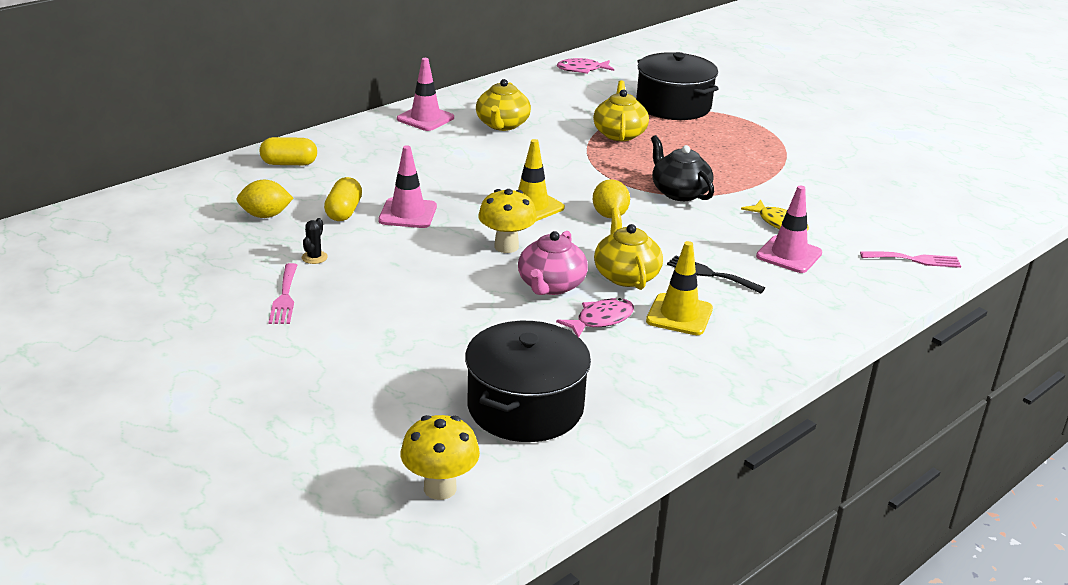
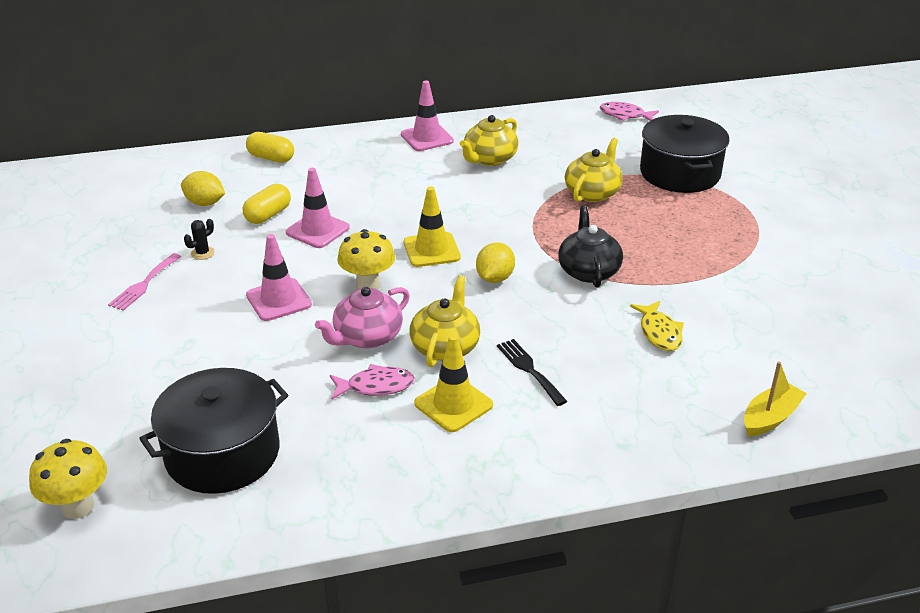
camera: 30 degrees right, 5 degrees up
(789, 255) = (632, 371): pink traffic cone -> pink traffic cone (279, 300)
(915, 260) = (770, 418): pink fork -> yellow boat

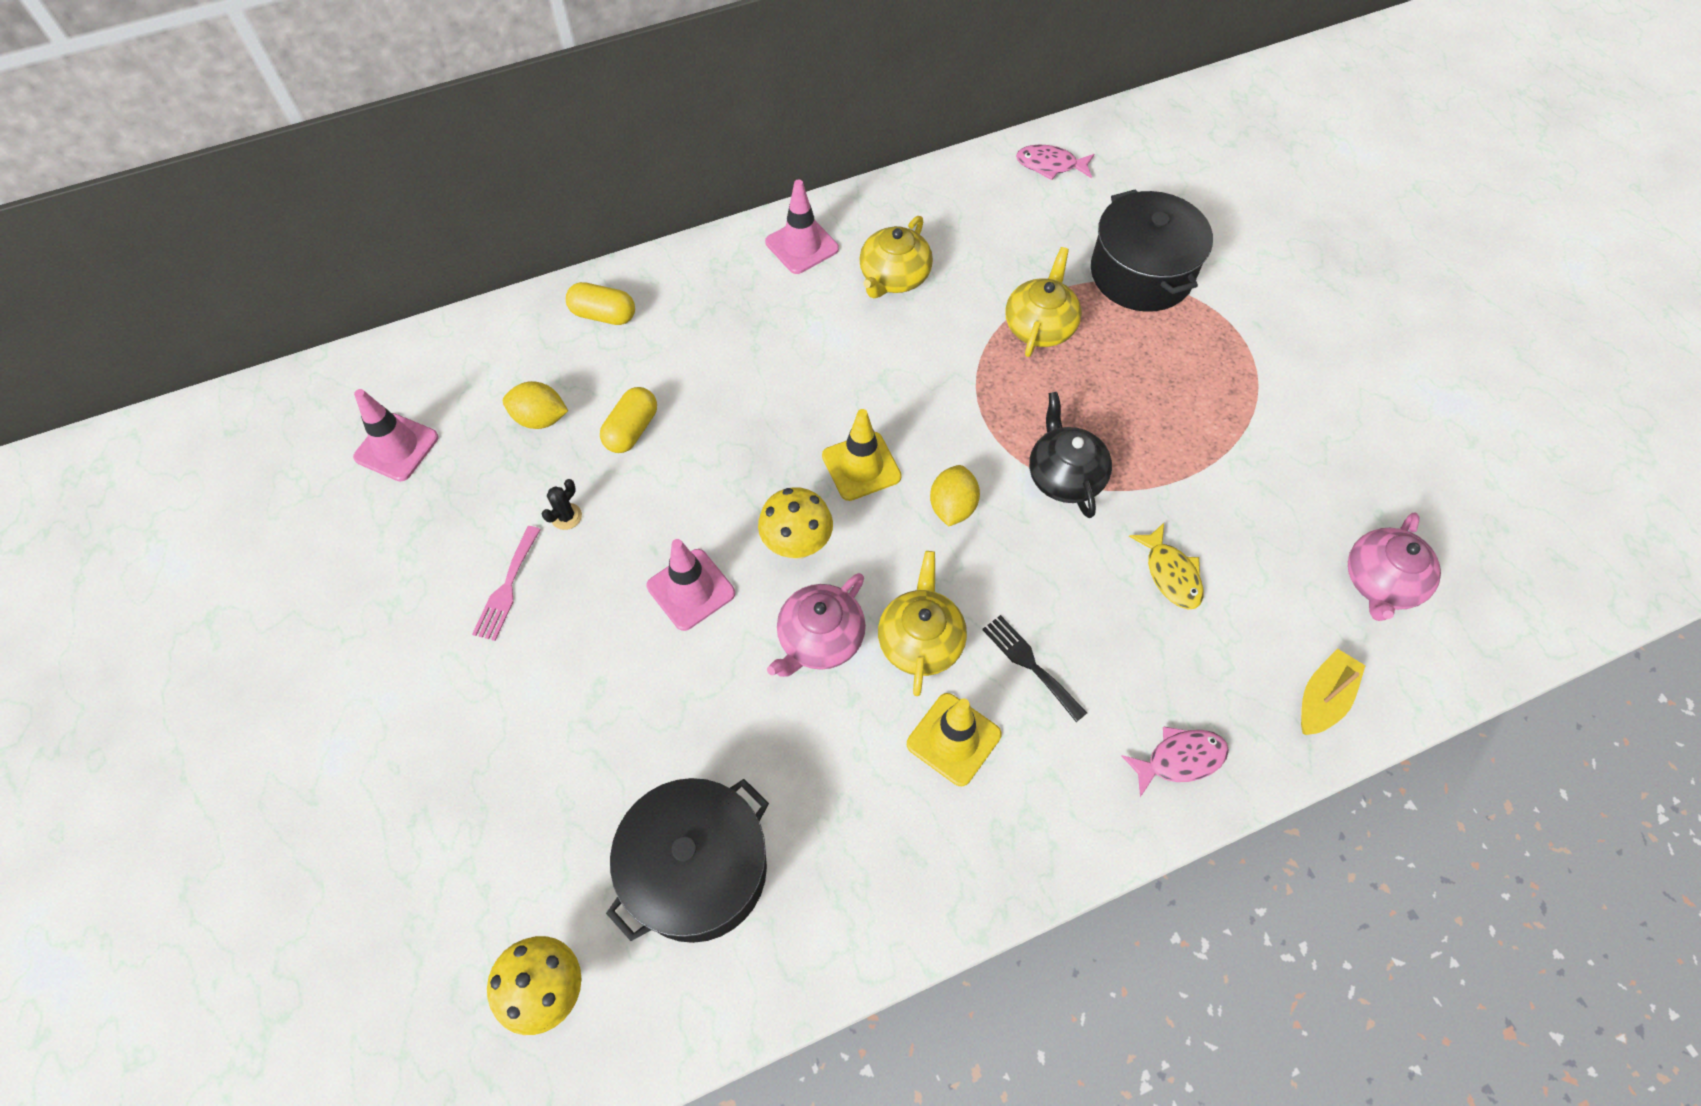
camera: 10 degrees left, 25 degrees up
(317, 230) = (705, 450): pink traffic cone -> pink traffic cone (396, 447)
(376, 386) = (853, 724): pink fish -> pink fish (1180, 759)
(836, 356) = (1380, 582): none -> pink teapot

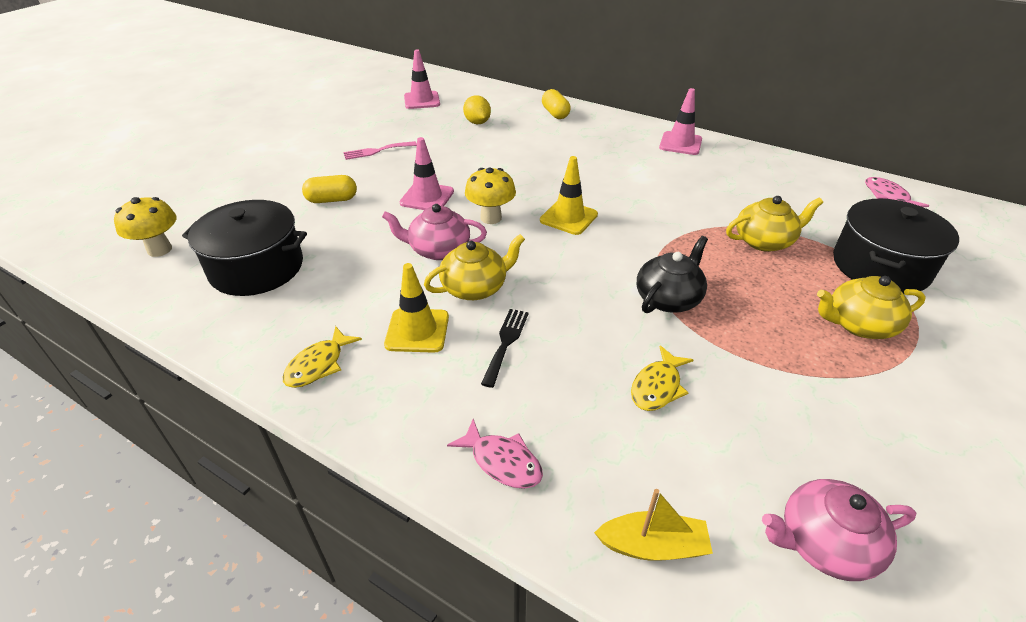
camera: 55 degrees right, 20 degrees down
(566, 516) = (431, 149): black cactus -> none
(632, 430) = (501, 145): yellow capsule -> yellow capsule (332, 200)
(894, 277) = (709, 177): yellow teapot -> yellow teapot (858, 324)
(942, 868) = (318, 365): none -> yellow fish
(952, 507) = (584, 261): yellow lemon -> none

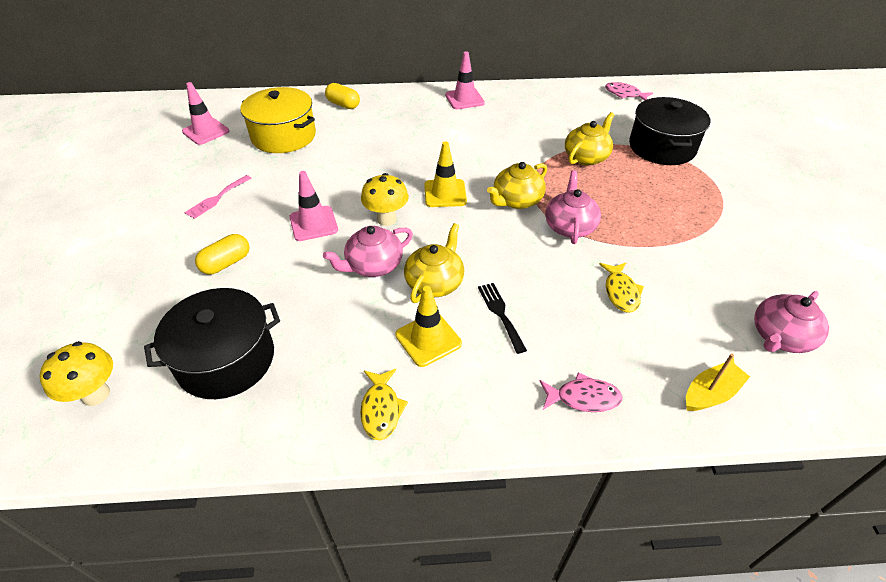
camera: 35 degrees left, 5 degrees up
(477, 122) = (284, 136): yellow lemon -> yellow pot
(668, 298) = (569, 226): black teapot -> pink teapot
(858, 324) = (684, 193): yellow teapot -> yellow teapot (516, 200)

